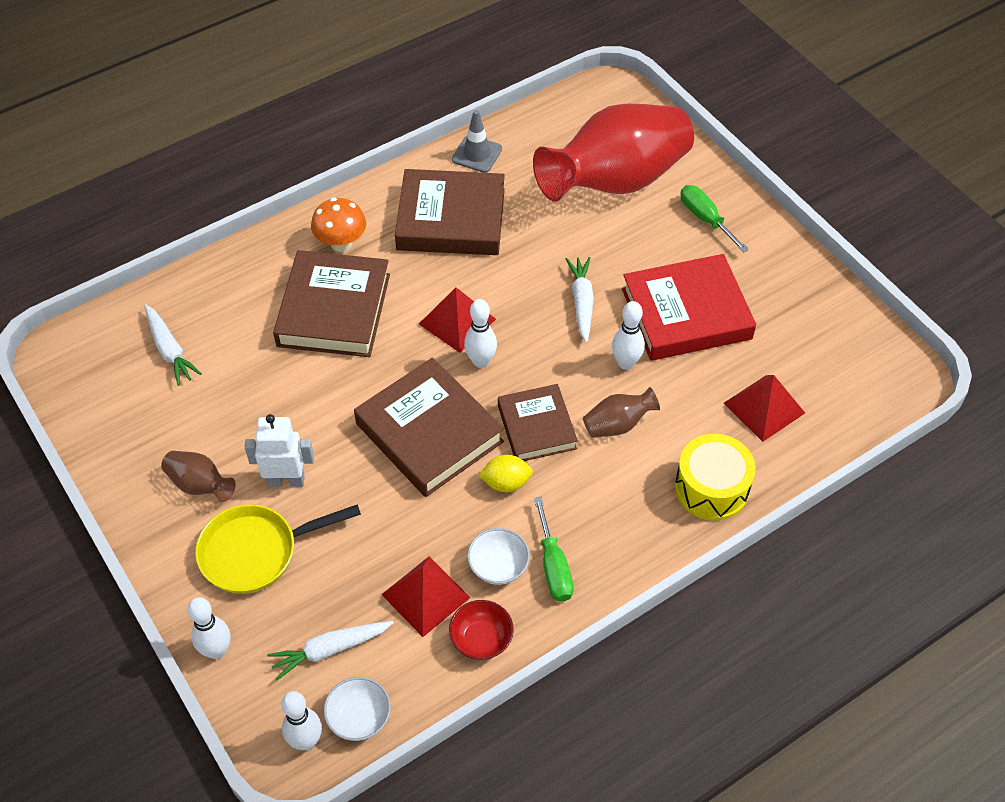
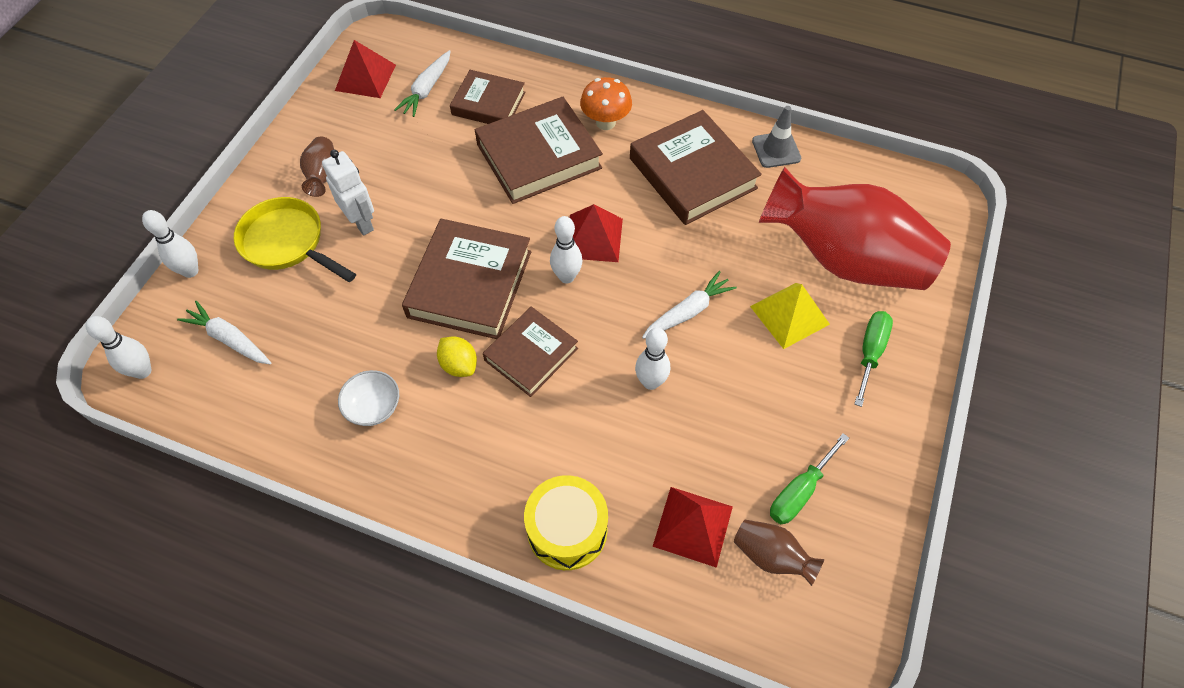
camera: 55 degrees right, 5 degrees up
(236, 313) = (488, 103): none -> brown book
(359, 718) = (180, 393): white bowl -> none
(425, 595) = (315, 373): red pyramid -> red pyramid (365, 77)
(481, 639) = (296, 436): red bowl -> none
(553, 566) = (400, 448): green screwdriver -> green screwdriver (799, 491)
(617, 425) = (579, 413): brown vase -> brown vase (771, 556)
(636, 244) = (789, 315): none -> yellow pyramid
(686, 314) = (746, 399): red book -> none

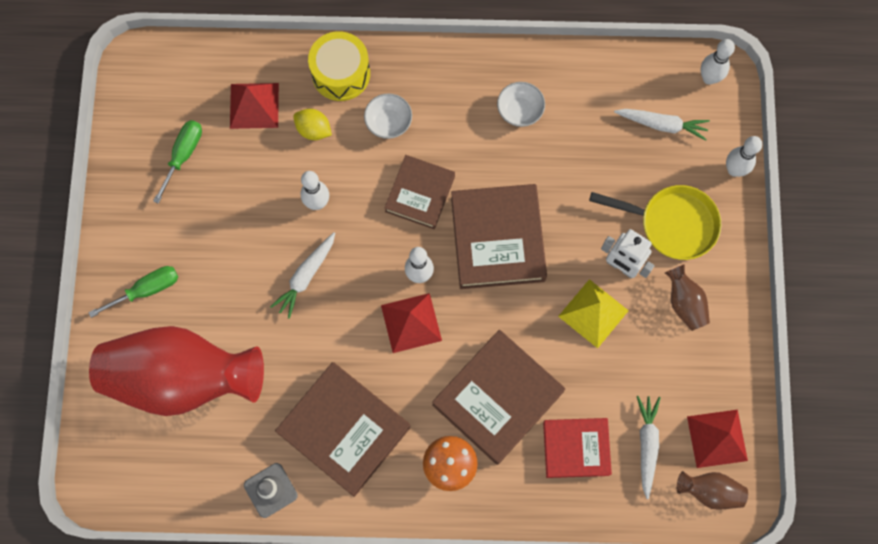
camera: 160 degrees right, 15 degrees up
(459, 365) = (472, 165): yellow lemon -> yellow lemon (313, 130)
(488, 103) = (576, 448): brown book -> red book
(532, 446) = (388, 122): none -> white bowl
(771, 556) = (194, 103): brown vase -> brown vase (710, 491)
(789, 315) = (220, 303): yellow pyramid -> yellow pyramid (593, 313)
(870, 353) = (146, 290): green screwdriver -> green screwdriver turned 120 degrees counterclockwise

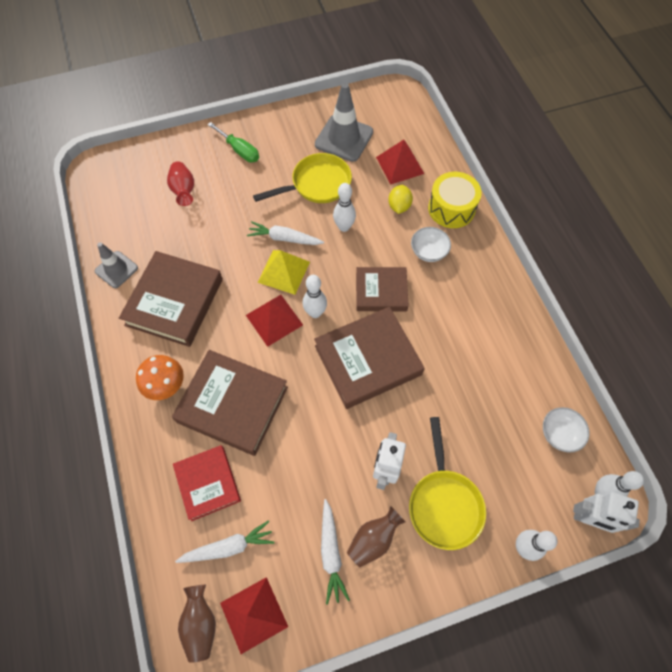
camera: 70 degrees right, 10 degrees down
(182, 378) = (184, 190): red vase -> red vase, size x0.41
(183, 155) = (344, 138): green screwdriver -> grey traffic cone
(242, 212) = (317, 184): none -> yellow pan
(519, 111) = (485, 341): white bowl -> white bowl (559, 434)
(593, 313) = (333, 459): yellow pyramid -> yellow pyramid (284, 272)
(662, 125) = (533, 464): white carrot -> white carrot (331, 553)
(728, 101) = (588, 519): none -> white robot

